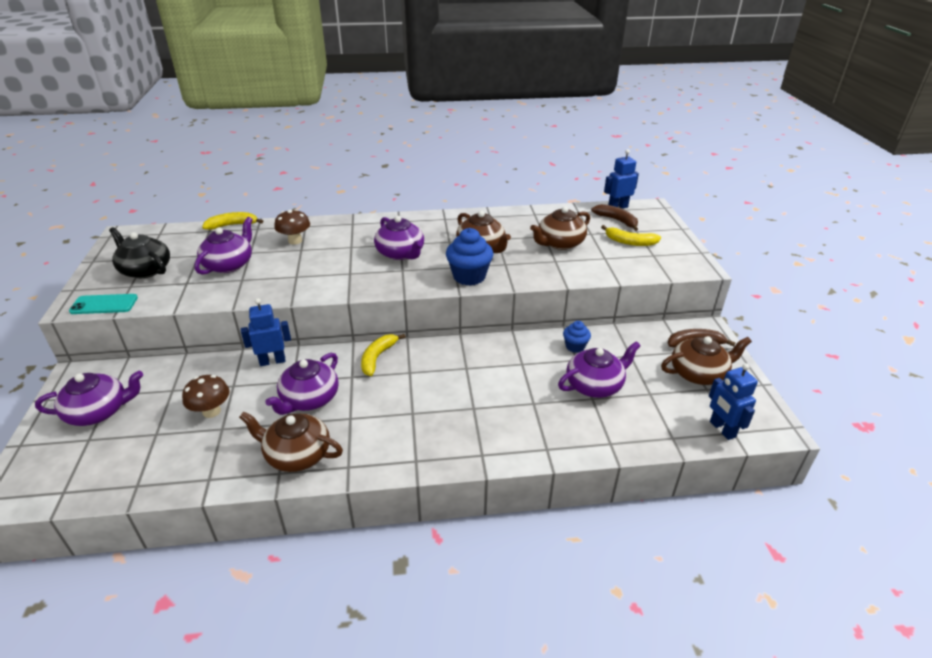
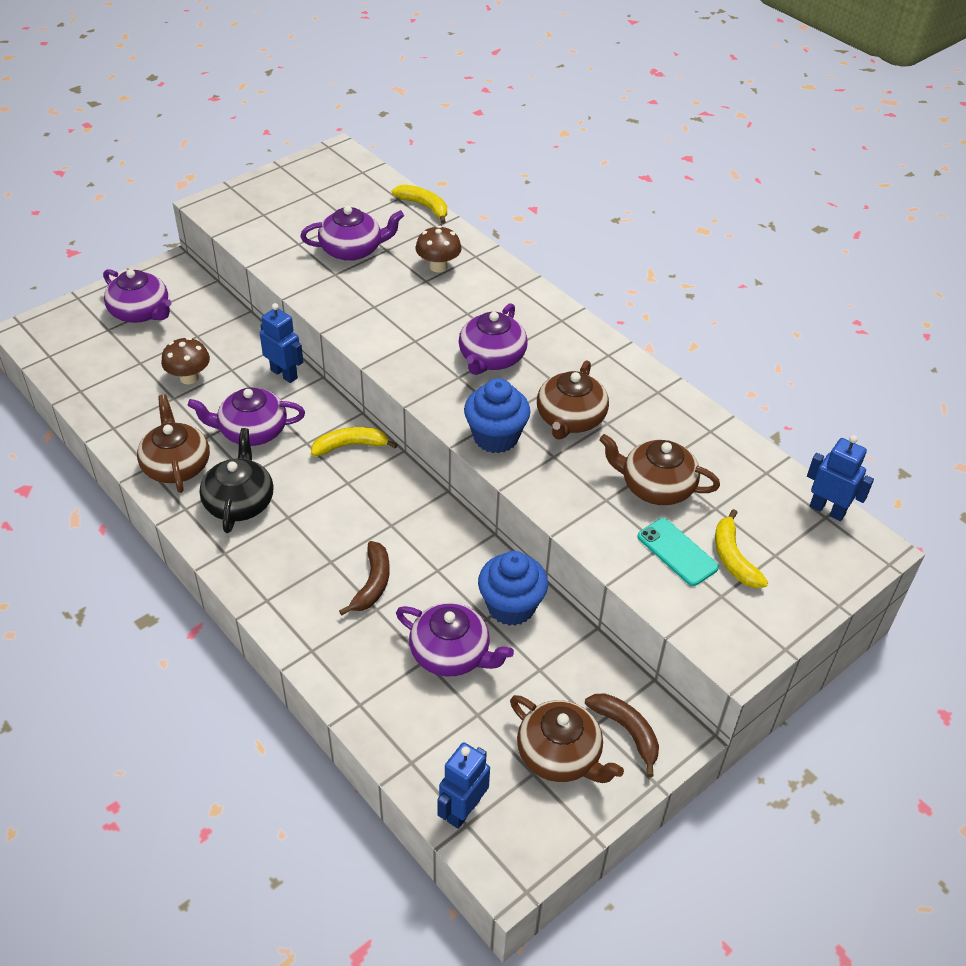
camera: 55 degrees right, 10 degrees up
(104, 304) = (225, 219): turquoise phone -> turquoise phone (677, 552)
(145, 270) = (295, 205): black teapot -> black teapot (239, 502)
(575, 346) = (511, 606): blue cupcake -> blue cupcake, size x1.75
(616, 220) = (784, 522): brown banana -> brown banana (372, 584)

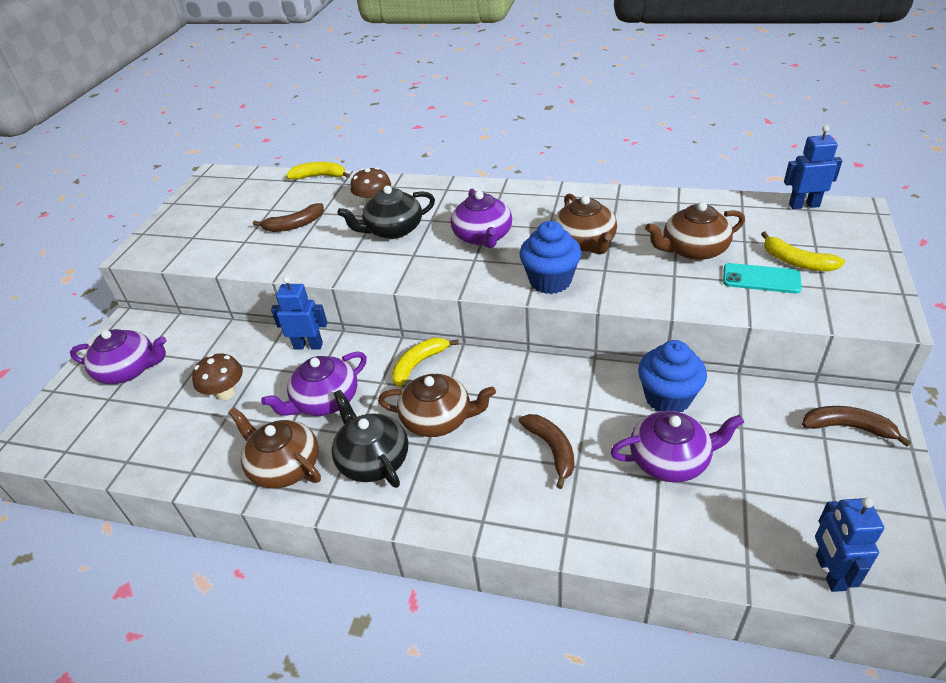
camera: 30 degrees left, 5 degrees down
(352, 250) = (294, 225): purple teapot -> brown banana
(425, 304) = (393, 230): none -> black teapot
(560, 755) = (832, 476): brown teapot -> brown teapot (438, 419)

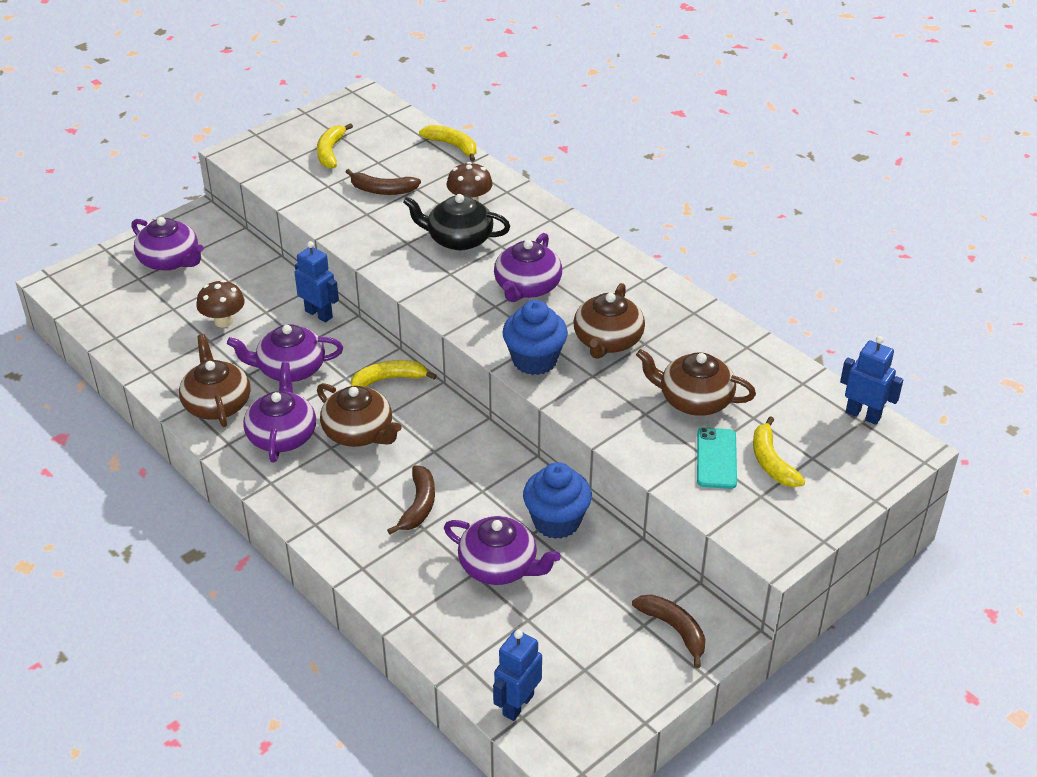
camera: 30 degrees right, 0 degrees up
(223, 219) = (330, 152): none -> yellow banana
(373, 459) = (282, 435): black teapot -> purple teapot
(761, 279) = (716, 458): turquoise phone -> turquoise phone turned 45 degrees clockwise

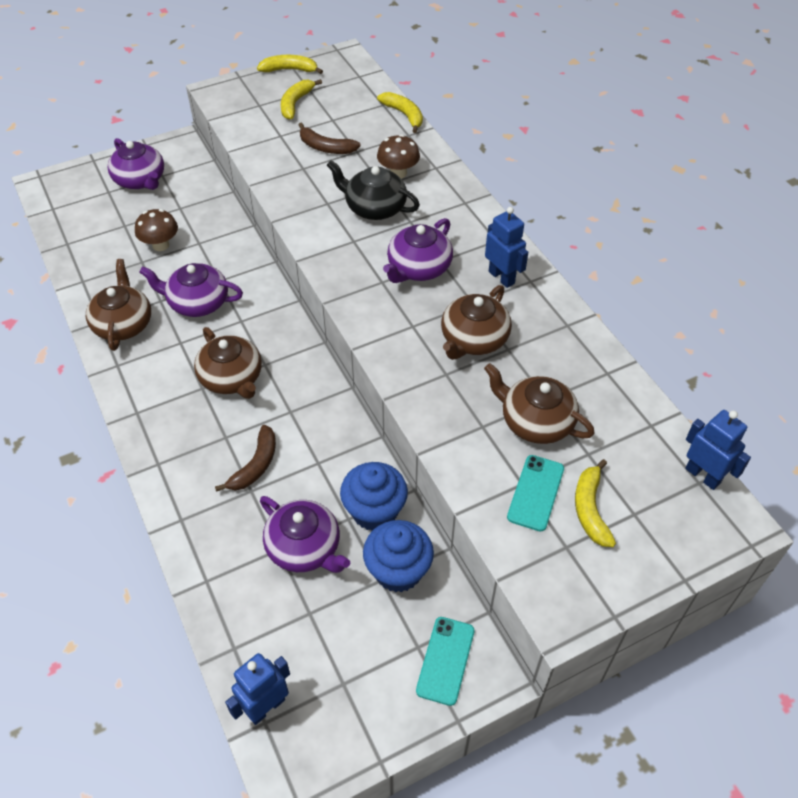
camera: 15 degrees right, 10 degrees up
(282, 435) = (165, 367): purple teapot -> none
(319, 314) = (242, 253): blue robot -> blue robot (501, 277)
(389, 379) = (278, 330): yellow banana -> yellow banana (289, 70)
(534, 360) = (397, 346): blue cupcake -> blue cupcake (398, 571)
(674, 629) = (445, 660): brown banana -> turquoise phone

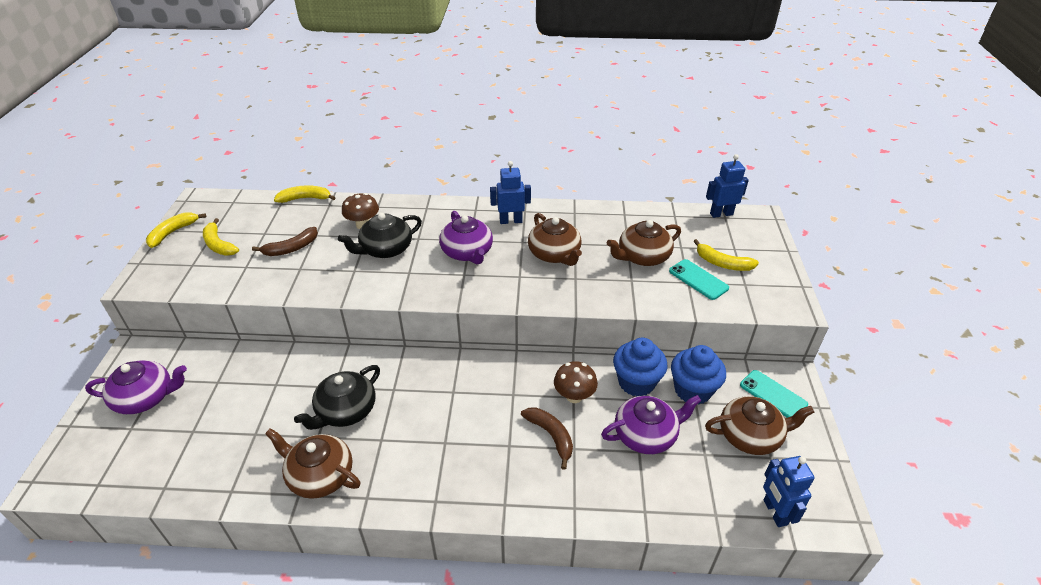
camera: 60 degrees left, 10 degrees down
(160, 245) = (249, 412): brown mushroom -> brown mushroom (574, 396)
(197, 302) = (345, 411): purple teapot -> black teapot
(232, 378) = (450, 418): brown teapot -> brown teapot (750, 436)

